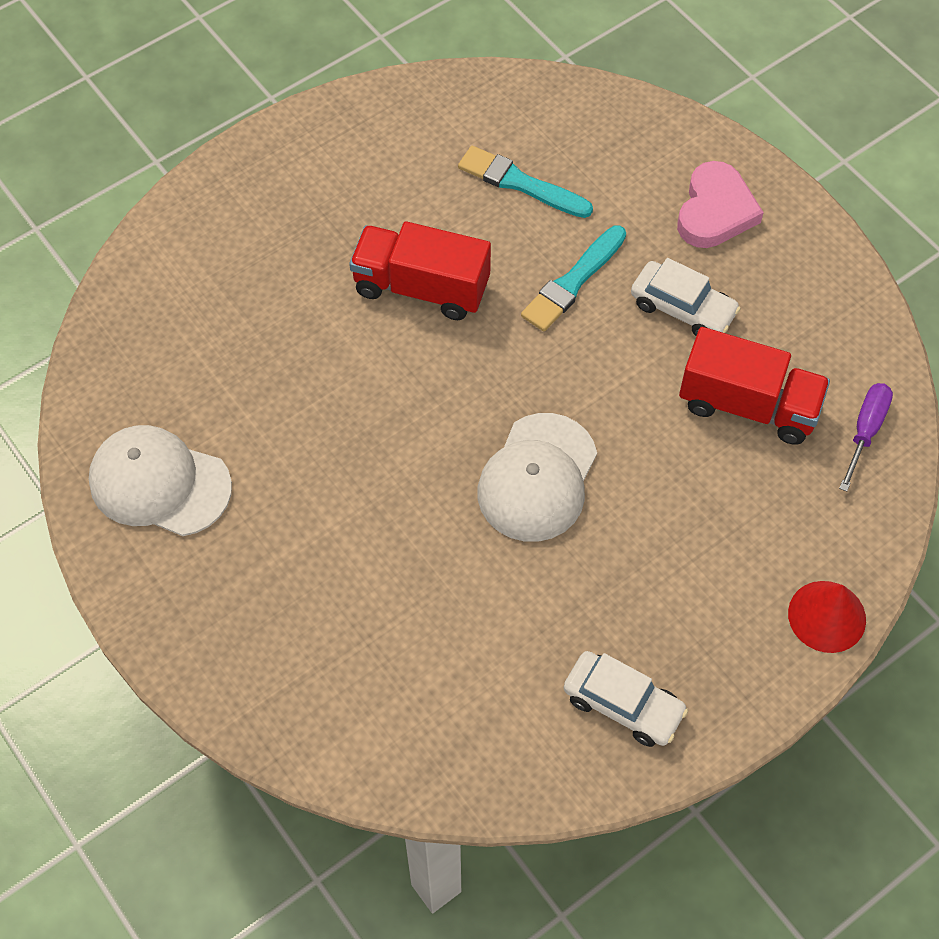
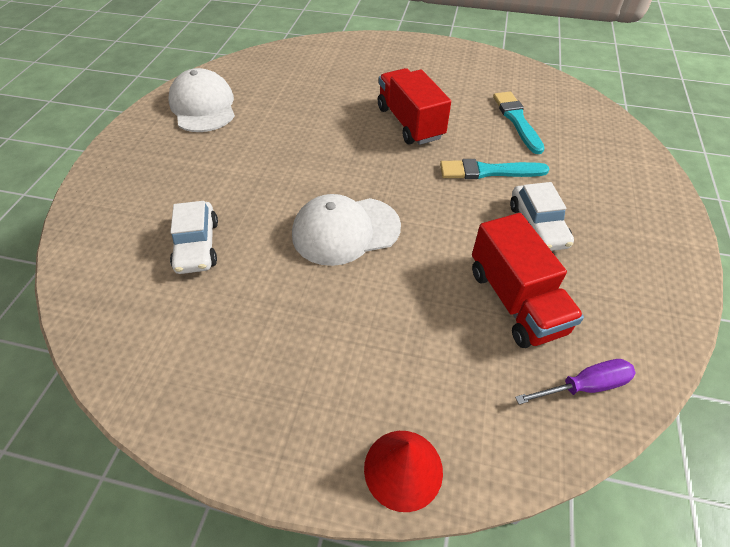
camera: 50 degrees right, 10 degrees down
(623, 704) = (215, 376): white car -> white car (197, 245)
(715, 211) = (619, 200): pink heart -> none

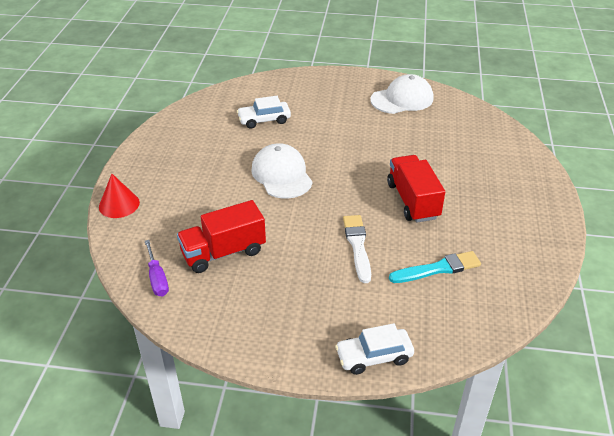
camera: 85 degrees right, 10 degrees down
(410, 123) = (413, 201): red truck -> red truck turned 75 degrees counterclockwise
(488, 171) = (357, 246): turquoise brush -> white brush
(537, 225) = (296, 270): white car -> white car (374, 356)

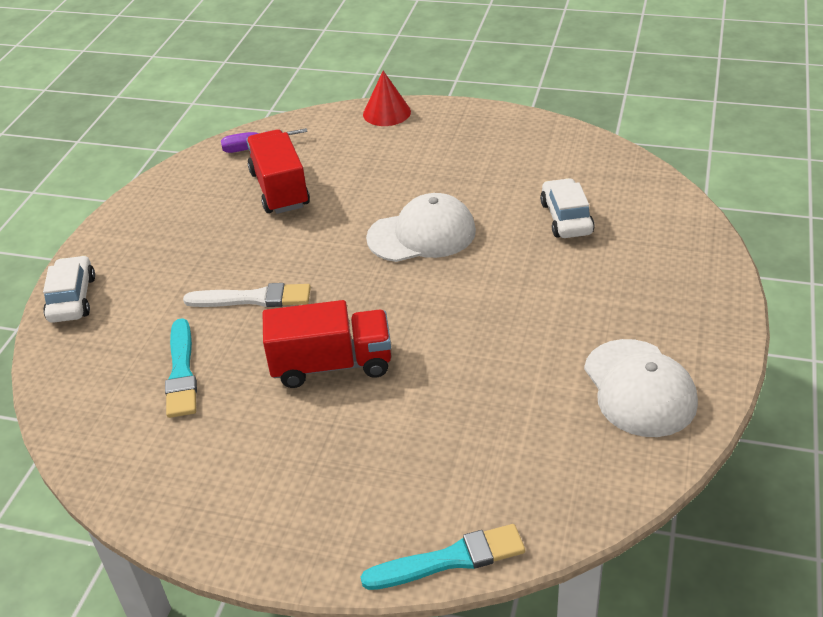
camera: 100 degrees right, 0 degrees up
(528, 149) = (450, 559): none -> turquoise brush

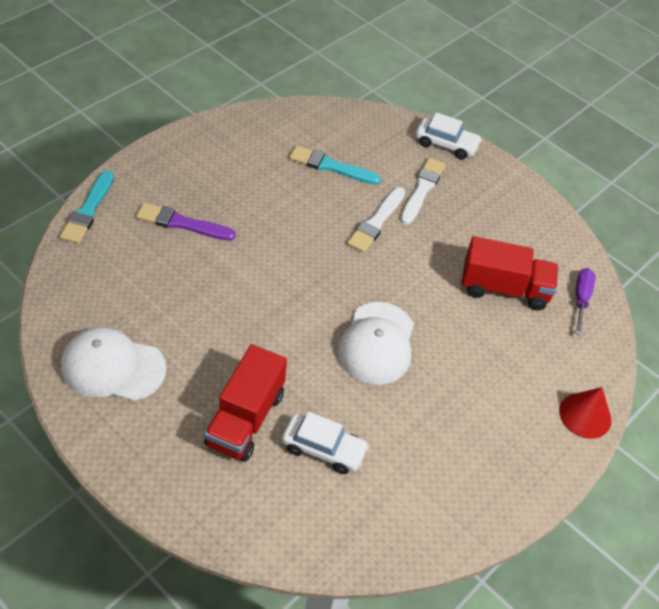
camera: 110 degrees right, 10 degrees up
(171, 287) = (422, 189): none -> white brush
(332, 365) = (277, 231): red truck -> red truck (245, 419)
(390, 451) = (182, 223): none -> purple brush

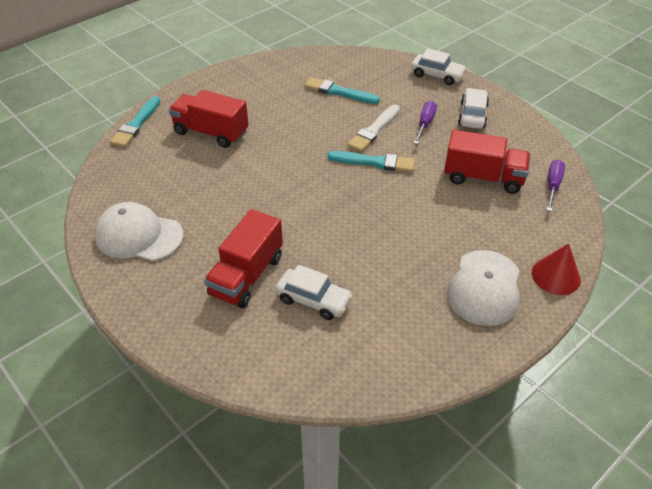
camera: 10 degrees right, 5 degrees down
(182, 223) = (211, 132): purple brush -> red truck
(377, 343) = (367, 219): white cap -> white cap (484, 288)
(380, 267) = (374, 162): none -> turquoise brush
(422, 189) = (414, 107): white brush -> none
(435, 213) = (425, 123): none -> purple screwdriver
(489, 202) = (472, 115): none -> white car

